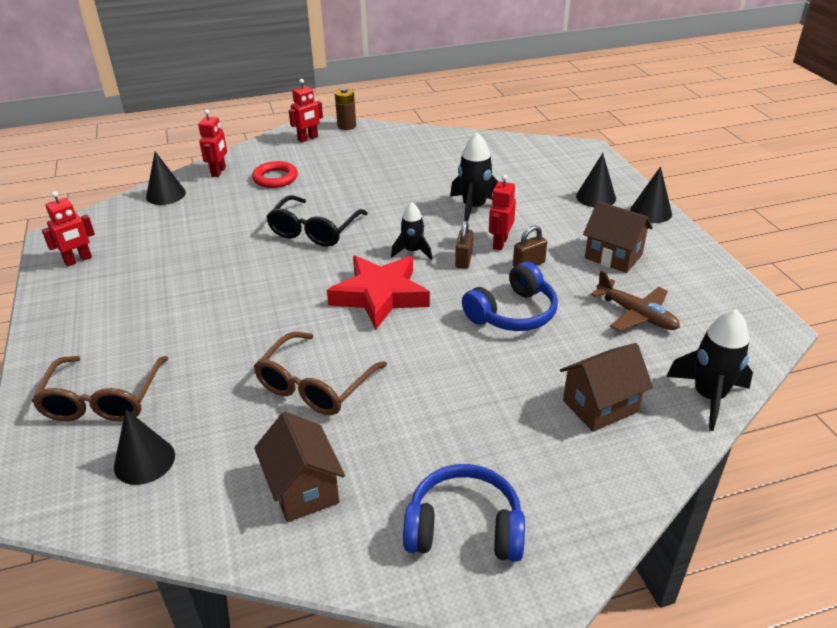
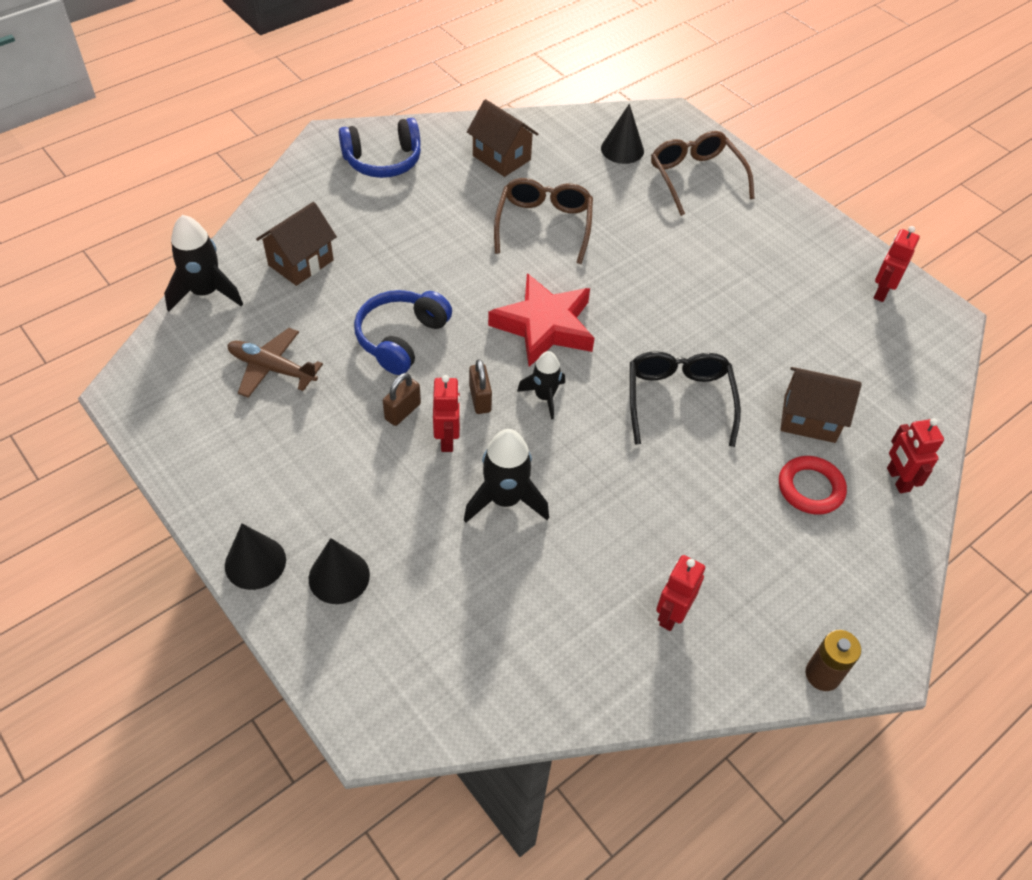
camera: 155 degrees right, 15 degrees up
(166, 194) = (912, 413): black cone -> none
(308, 138) = (852, 610): red robot -> red robot (671, 614)
(613, 256) = (303, 452): brown house -> brown house (809, 419)

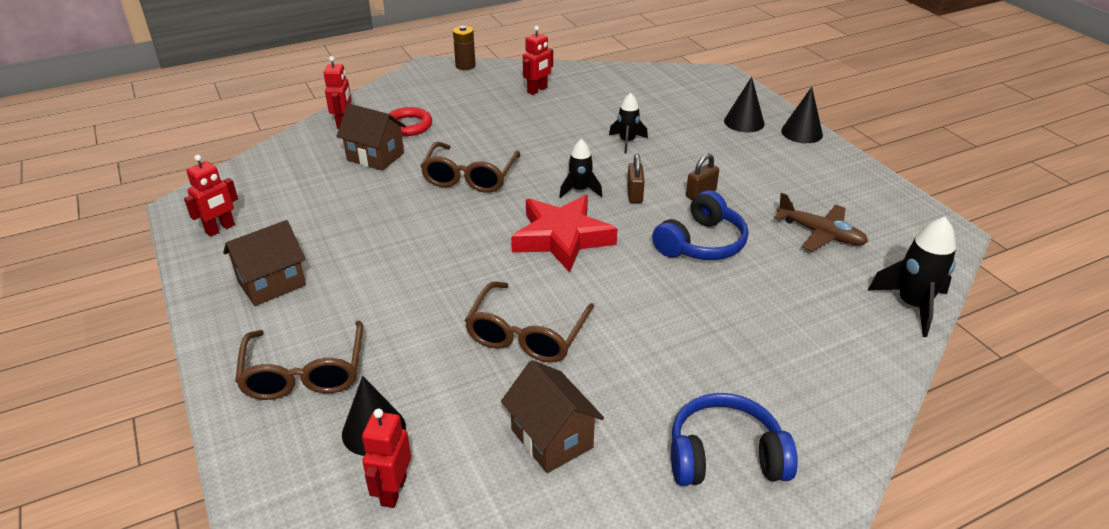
camera: 165 degrees left, 15 degrees down
(301, 262) = (815, 325): brown house -> brown house (272, 284)
(447, 439) = (665, 175): red robot -> red robot (393, 491)
(505, 499) = (627, 142): black rocket -> black rocket, size x0.64
(679, 401) = (470, 176): black glasses -> brown glasses

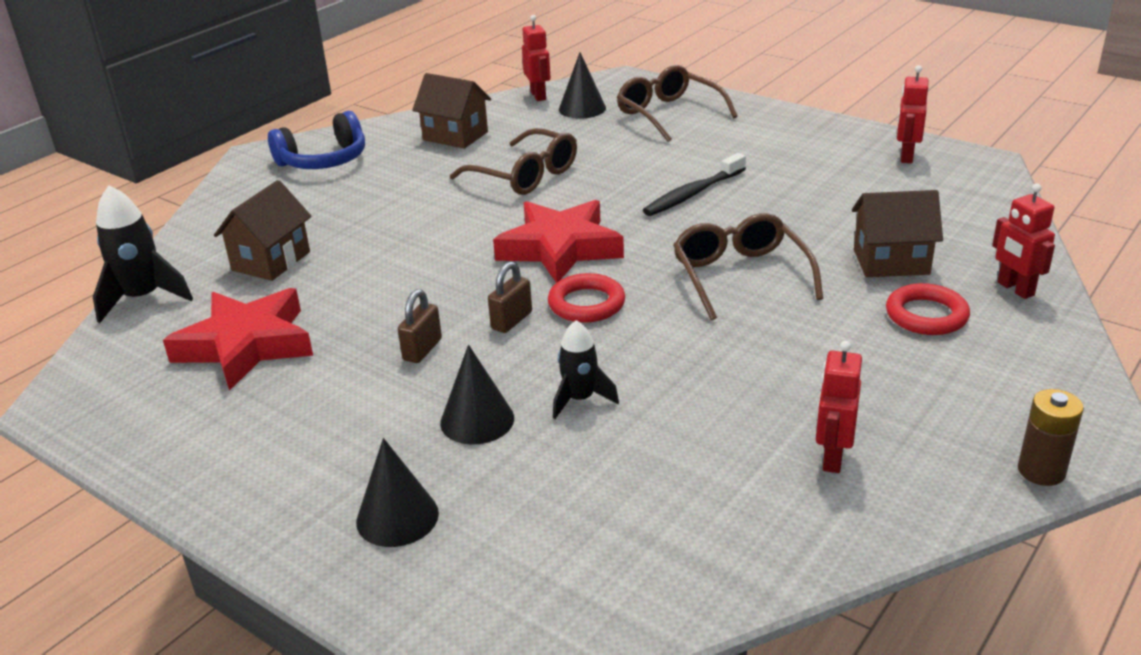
camera: 155 degrees right, 5 degrees down
(272, 284) = (783, 141): brown house -> brown house (271, 261)
(416, 253) = (692, 194): none -> black toothbrush
(527, 333) = (524, 175): brown glasses -> brown glasses turned 135 degrees clockwise
(580, 190) = (586, 304): black rocket -> red ring
(634, 194) = (511, 321): brown padlock -> brown padlock turned 60 degrees clockwise
(701, 243) = (396, 290): blue headphones -> none
(801, 132) = (279, 528): black cone -> black cone (477, 420)
(820, 234) = (246, 345): brown plane -> red star

